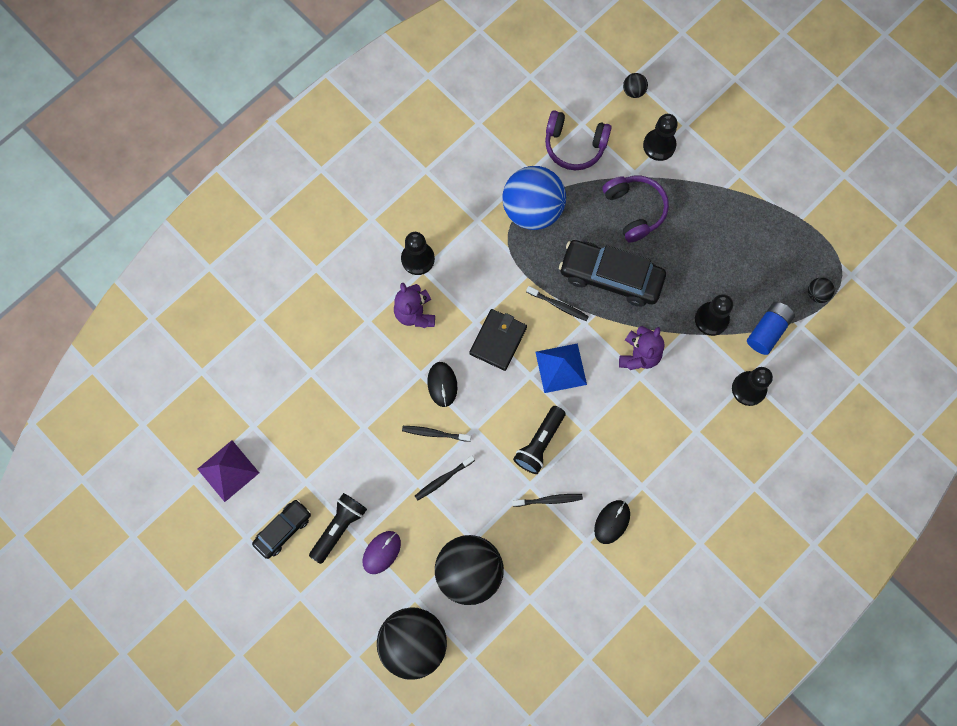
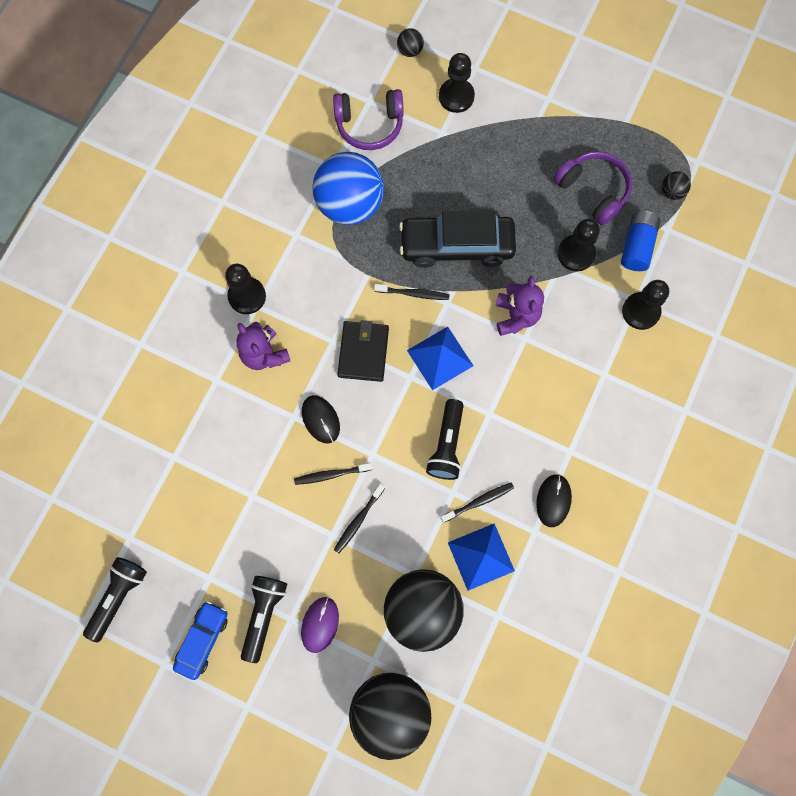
camera: 20 degrees left, 0 degrees up
(228, 470) = (118, 597): purple pyramid -> black flashlight
(283, 530) = (203, 640): black car -> blue car
(534, 545) = (481, 556): none -> blue pyramid
(634, 210) = (455, 169): purple headphones -> purple headphones (593, 191)

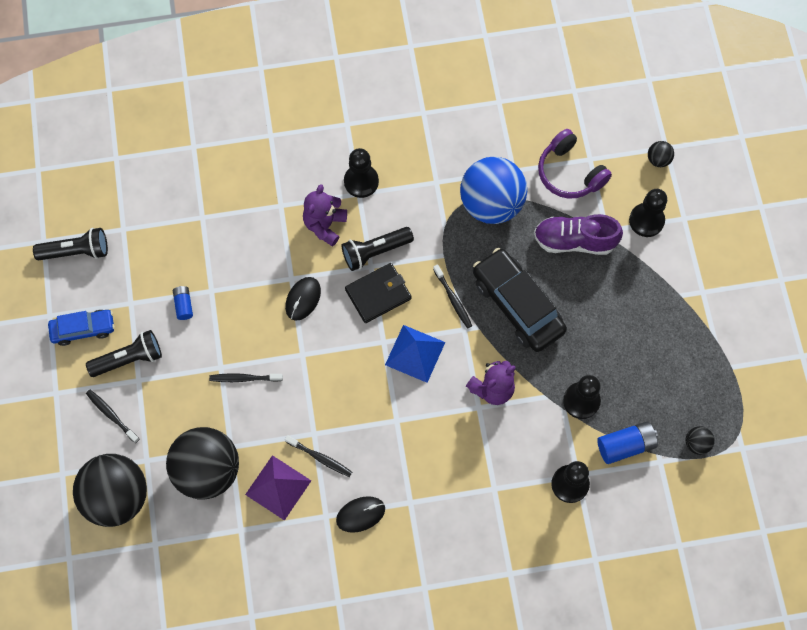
camera: 55 degrees right, 5 degrees down
(248, 530) = (184, 305): none -> blue battery
(320, 624) = (148, 403): purple mouse -> none
(331, 474) = (266, 335): black toothbrush -> black toothbrush (111, 415)
(433, 163) = (574, 241): none -> purple shoe
(447, 445) = (348, 404): black flashlight -> black flashlight (375, 251)
(481, 556) = (278, 487): blue pyramid -> purple pyramid
(593, 191) = (647, 379): purple headphones -> none

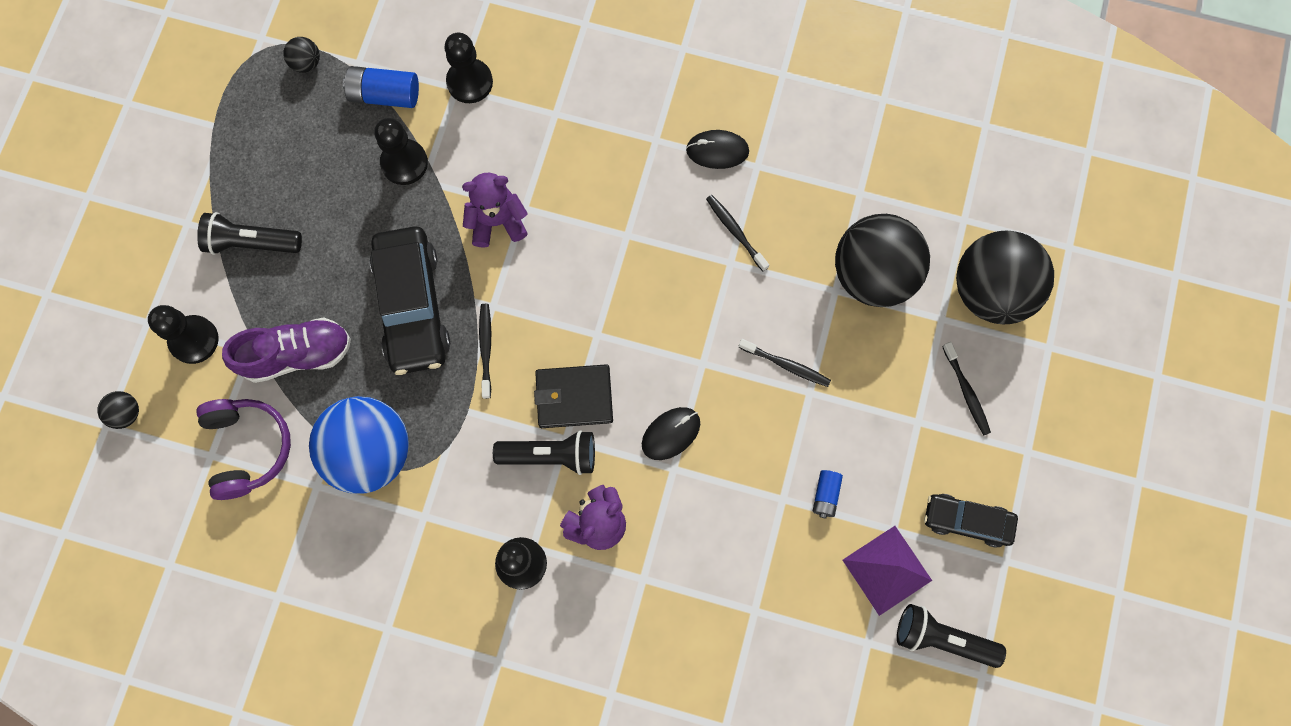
camera: 155 degrees left, 5 degrees up
(83, 329) = (967, 521): blue car -> black car
(129, 359) = (920, 454): black flashlight -> black flashlight (251, 242)
(278, 487) = (798, 220): purple pyramid -> purple pyramid (887, 570)
(415, 353) = (566, 303): blue pyramid -> none
(574, 241) = (297, 355): purple shoe -> purple shoe turned 45 degrees counterclockwise

